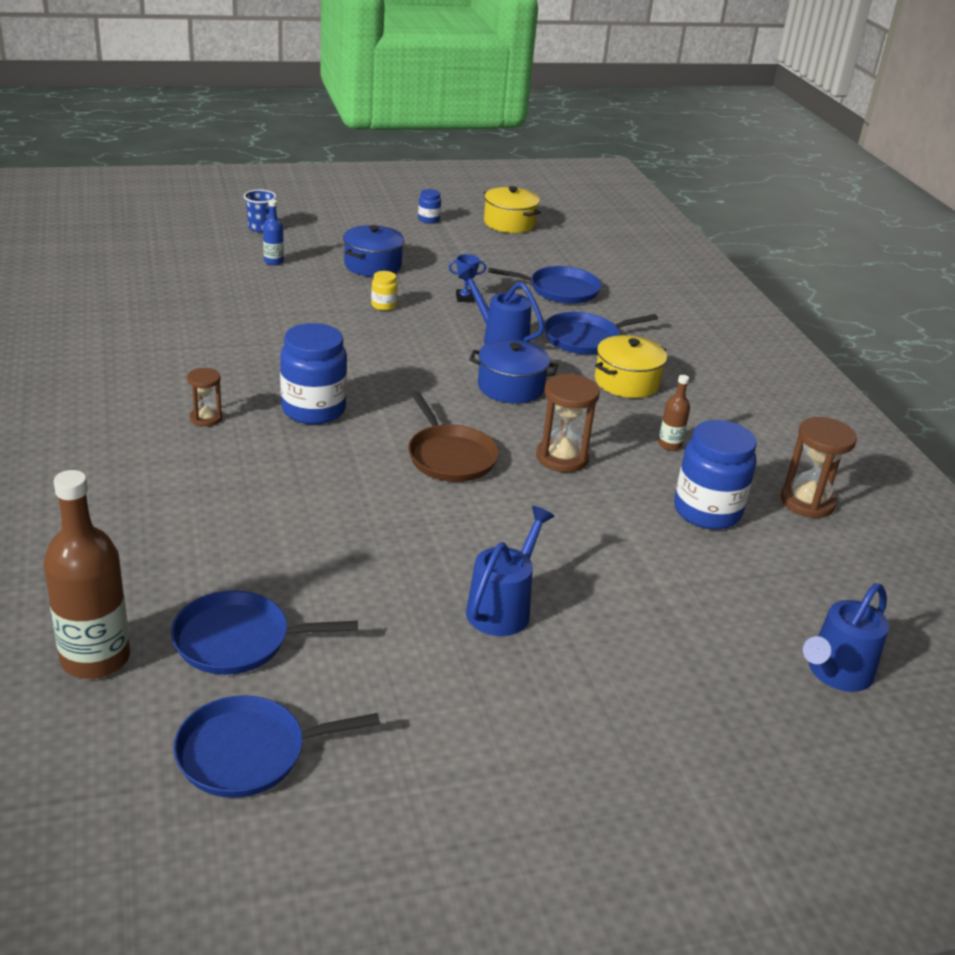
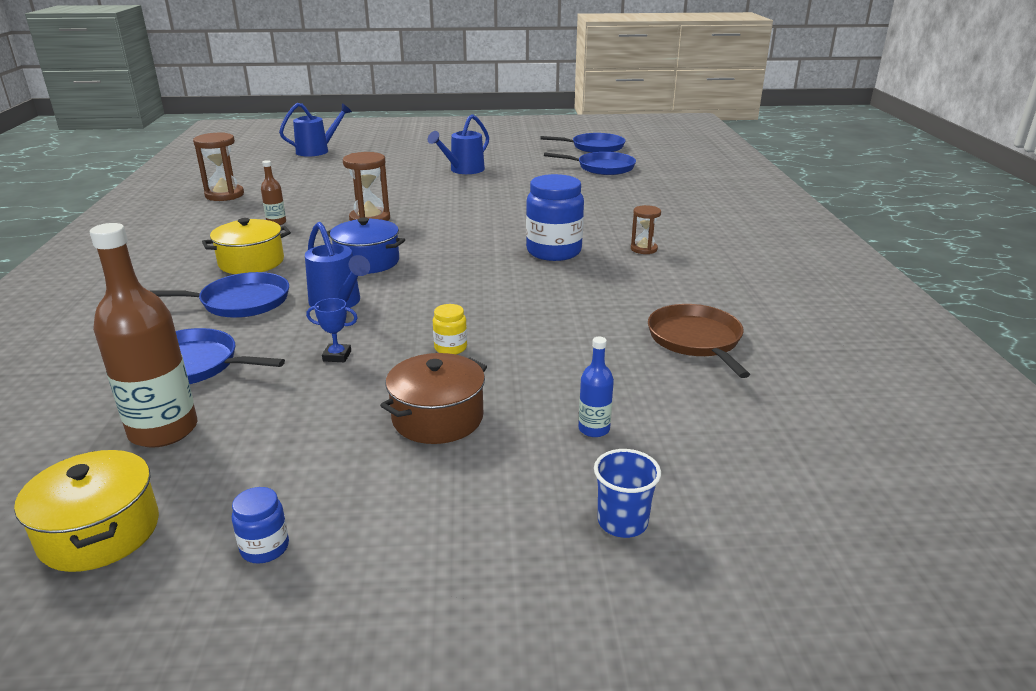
camera: 165 degrees left, 5 degrees down
(95, 658) = (670, 166): brown bottle -> brown bottle (163, 430)
(372, 265) = (437, 418): blue pot -> brown pot
(450, 456) = (454, 222): brown pan -> brown pan (696, 340)
(707, 511) = (300, 194): blue jar -> none

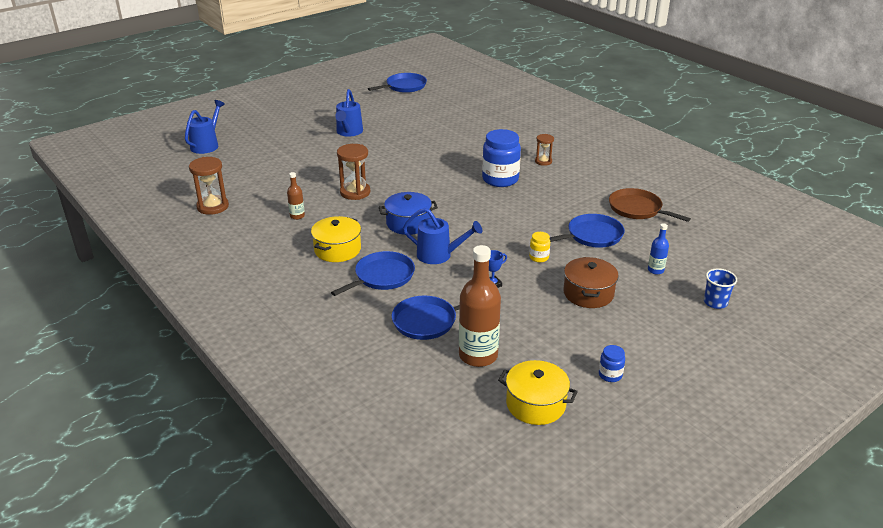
camera: 35 degrees left, 5 degrees up
(602, 168) = (435, 104): blue pan -> blue pan (592, 236)

